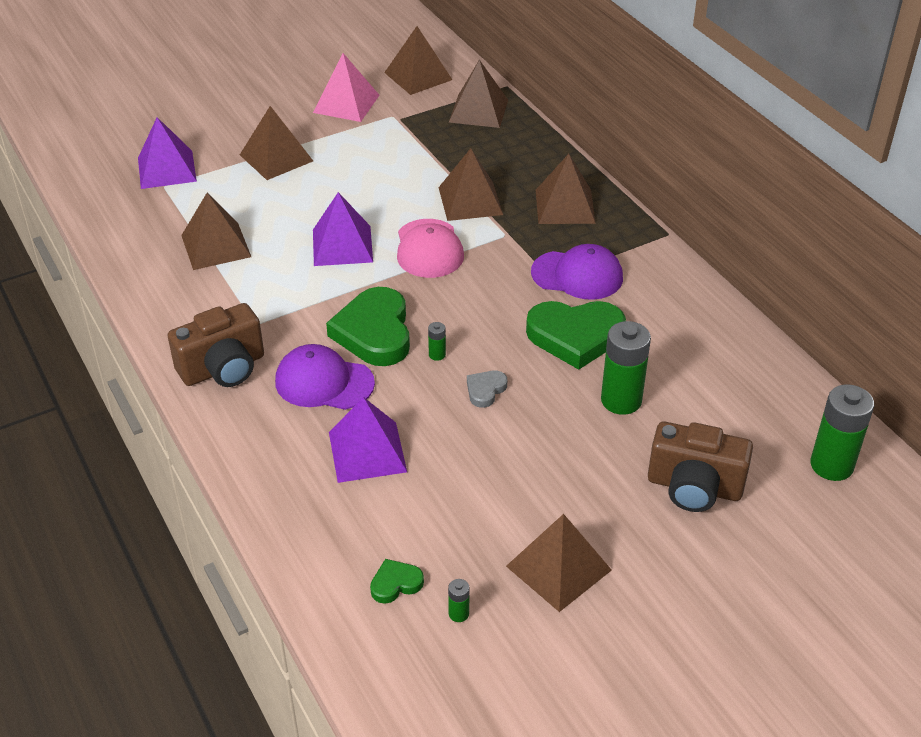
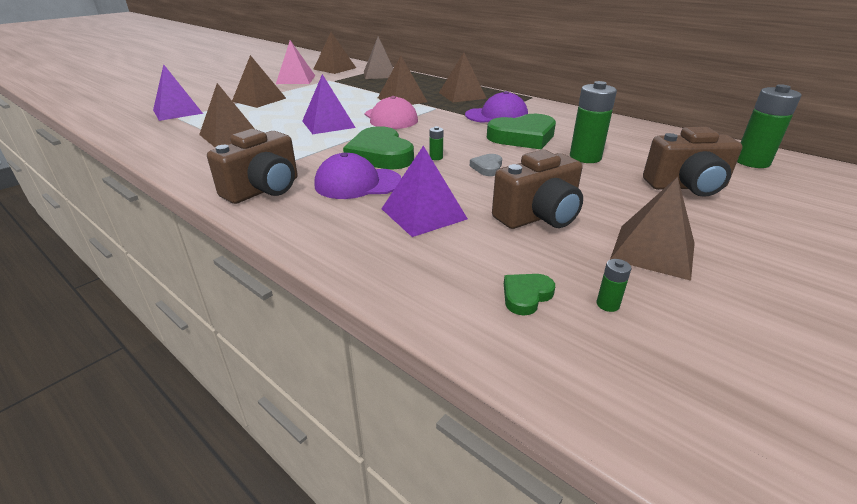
camera: 20 degrees left, 10 degrees down
(482, 489) = (538, 217): none -> brown camera

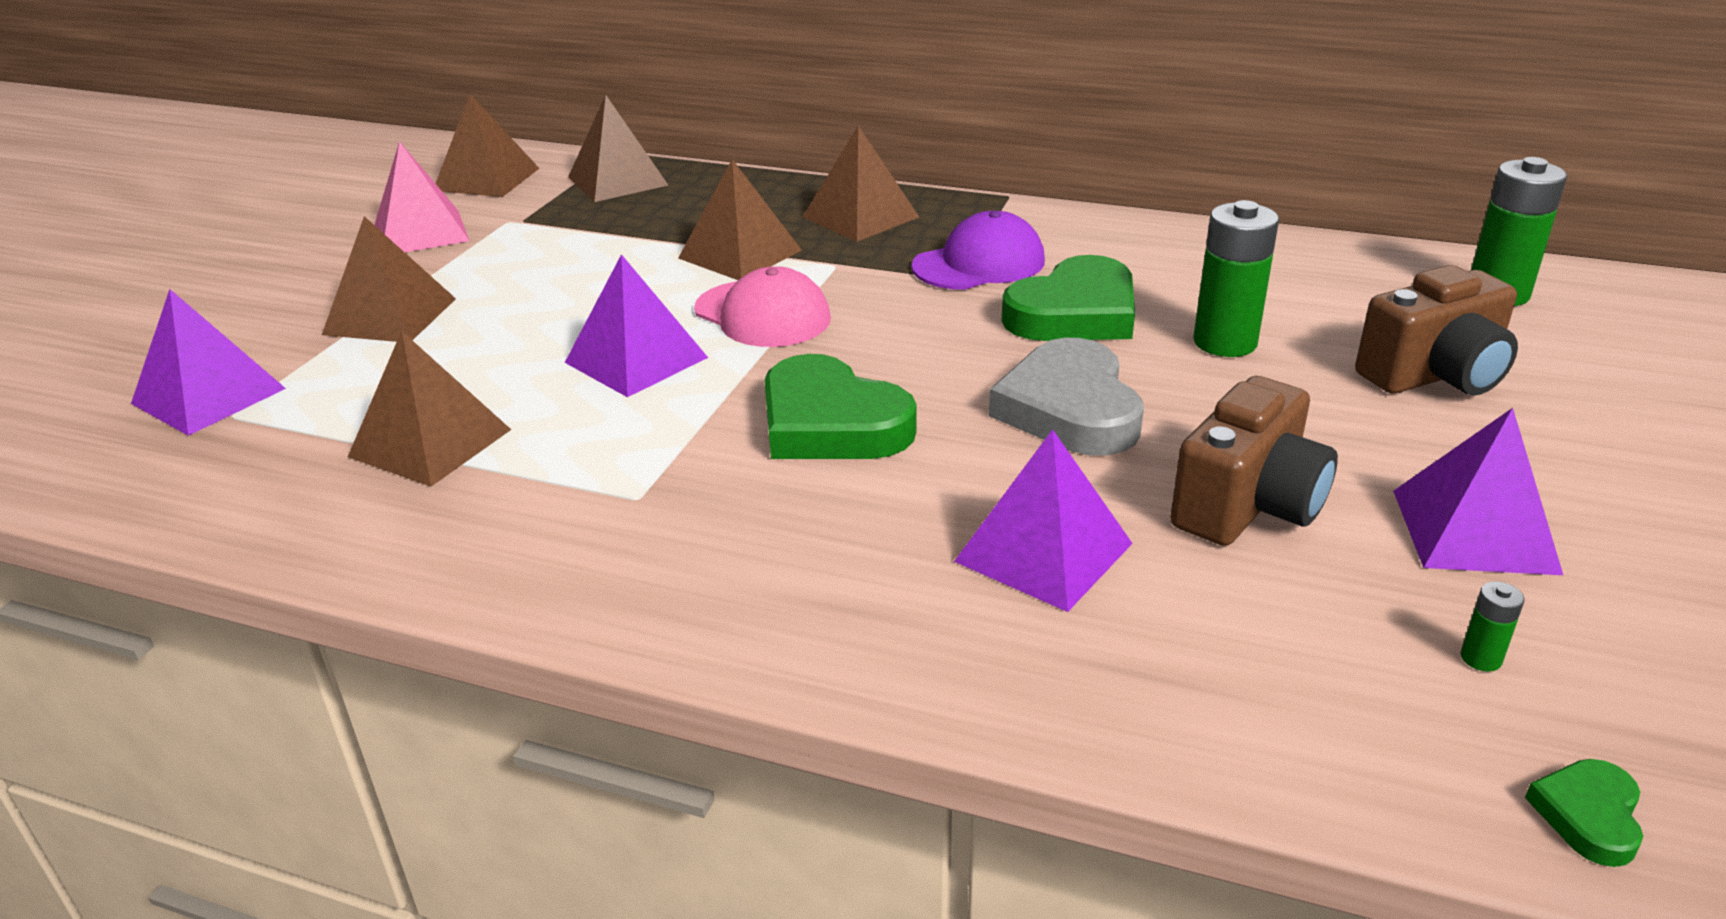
camera: 20 degrees left, 0 degrees up
(264, 190) = (668, 576): brown camera -> none
(357, 183) = (851, 510): purple cap -> none
(436, 157) = (950, 405): green battery -> none
(487, 167) = (1069, 409): grey heart -> grey heart, size x2.15
(526, 296) = (1352, 680): green heart -> green heart (1588, 815)
(653, 251) = (1474, 531): brown pyramid -> purple pyramid

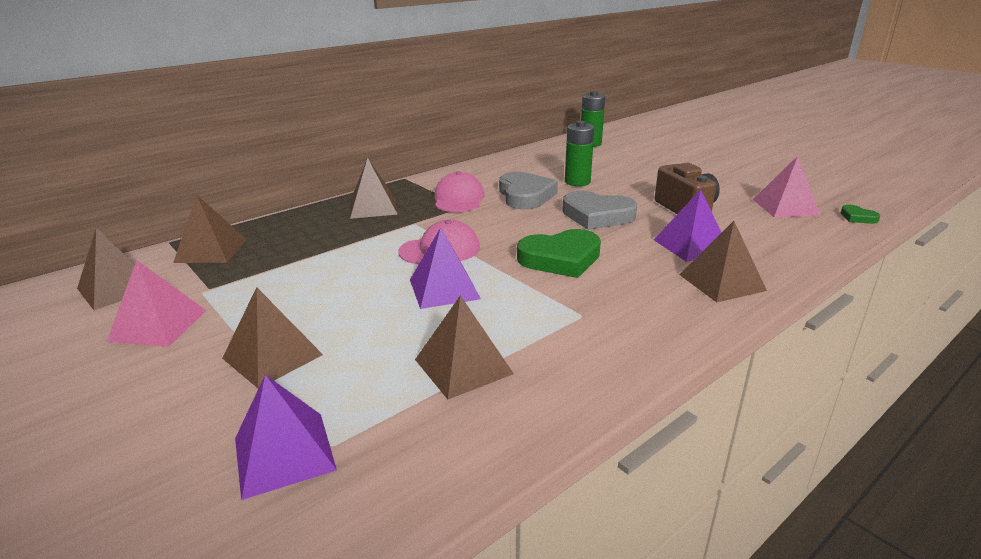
camera: 60 degrees left, 5 degrees down
(740, 254) = (366, 240): brown pyramid -> brown pyramid (721, 282)
(979, 264) = (458, 199): purple cap -> pink cap
(1074, 313) = (525, 195): green heart -> grey heart
(1435, 376) = (631, 165): brown camera -> none
(1474, 531) = (722, 188): purple pyramid -> none
(1480, 658) = (785, 207): green battery -> pink pyramid

